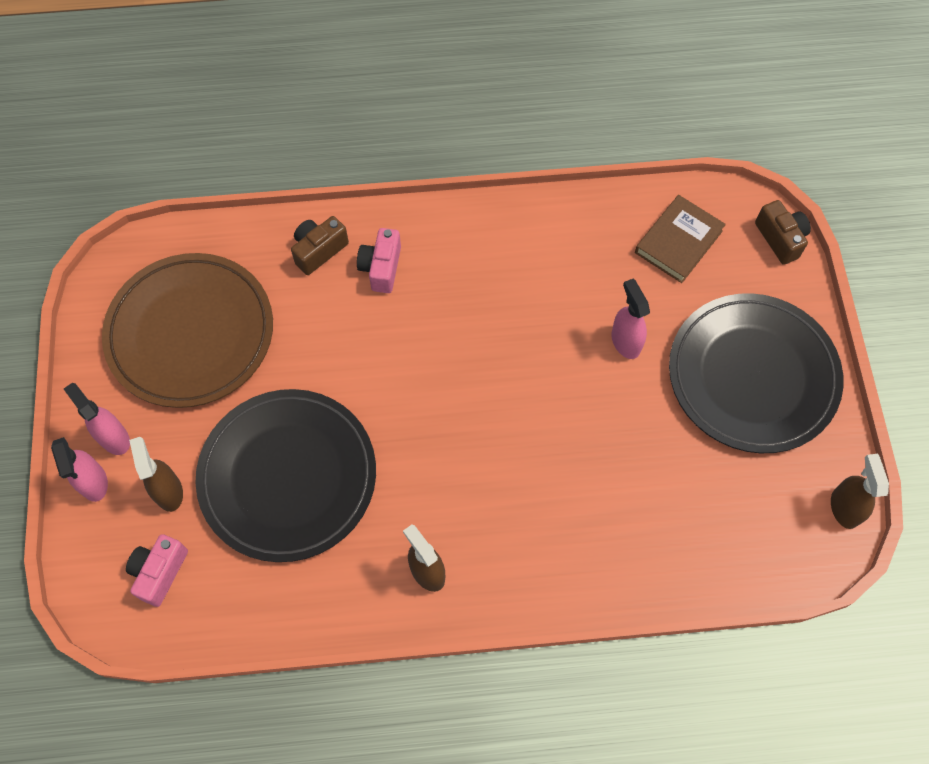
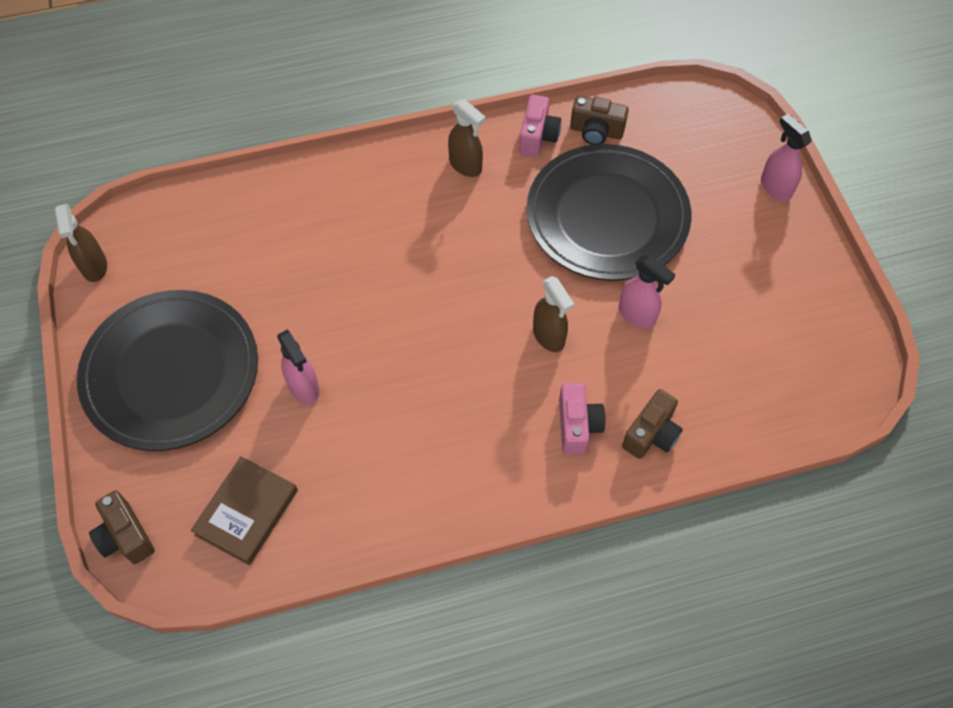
camera: 170 degrees right, 5 degrees down
(114, 437) = (776, 224): pink spray bottle -> pink spray bottle (637, 315)
(160, 572) = (687, 134): pink camera -> pink camera (538, 136)
(169, 491) = (707, 190): brown spray bottle -> brown spray bottle (549, 336)
(190, 333) = (750, 326): brown plate -> none
(264, 594) = (596, 131): none -> brown camera

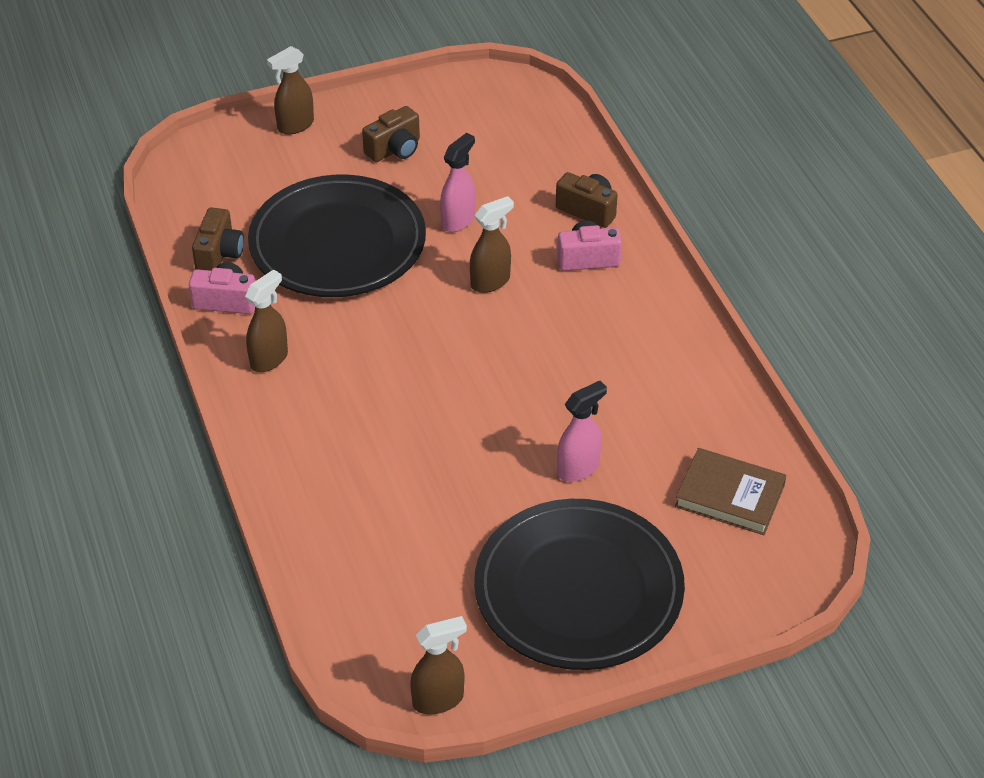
camera: 95 degrees left, 15 degrees down
(125, 536) = (779, 594): brown camera -> brown camera (395, 149)
(775, 187) = (295, 125): pink spray bottle -> brown spray bottle

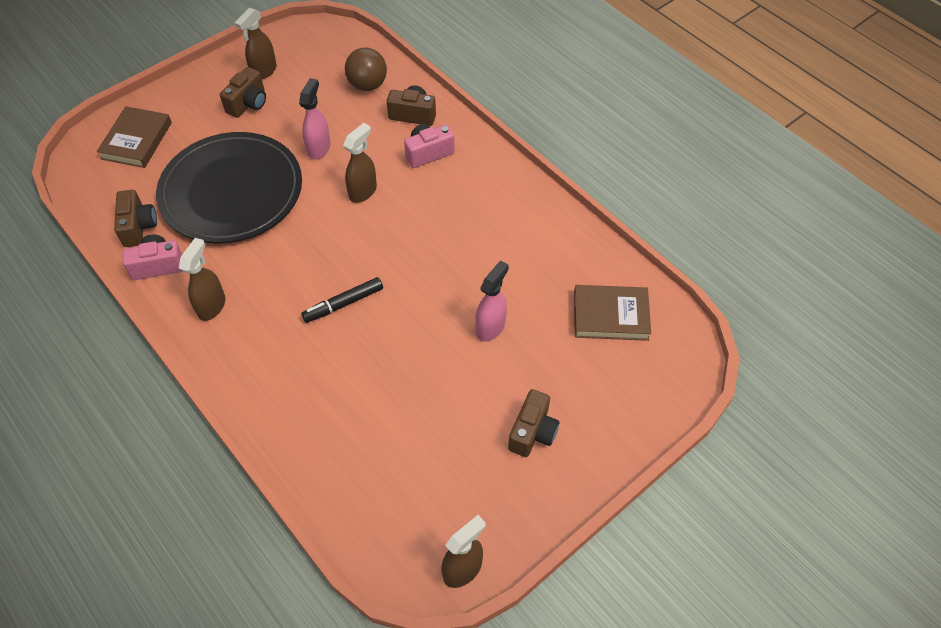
camera: 20 degrees left, 10 degrees up
(251, 160) = (137, 140): none -> brown book
(295, 125) = (162, 103): brown spray bottle -> brown spray bottle (263, 71)
(418, 397) = (343, 304): none -> black marker
(546, 162) = (367, 85): none -> brown ball
(578, 590) = (532, 432): black plate -> brown camera

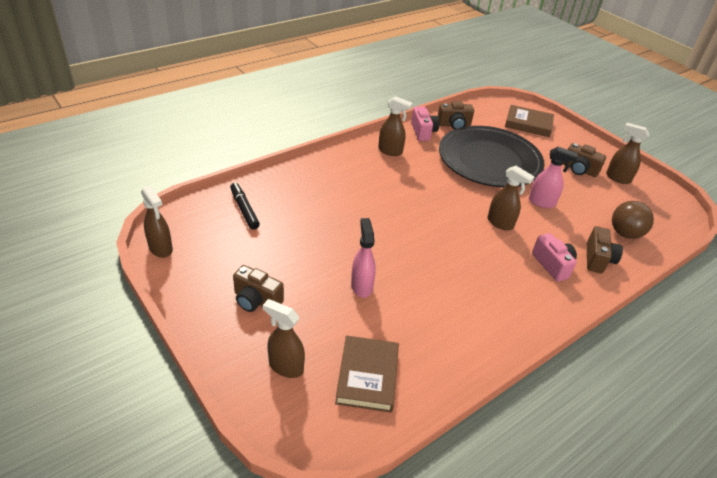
camera: 90 degrees right, 15 degrees down
(343, 304) = (389, 207): black marker -> black marker (244, 209)
(490, 327) = (361, 286): pink spray bottle -> pink spray bottle turned 135 degrees counterclockwise
(616, 388) = (285, 366): none -> brown spray bottle

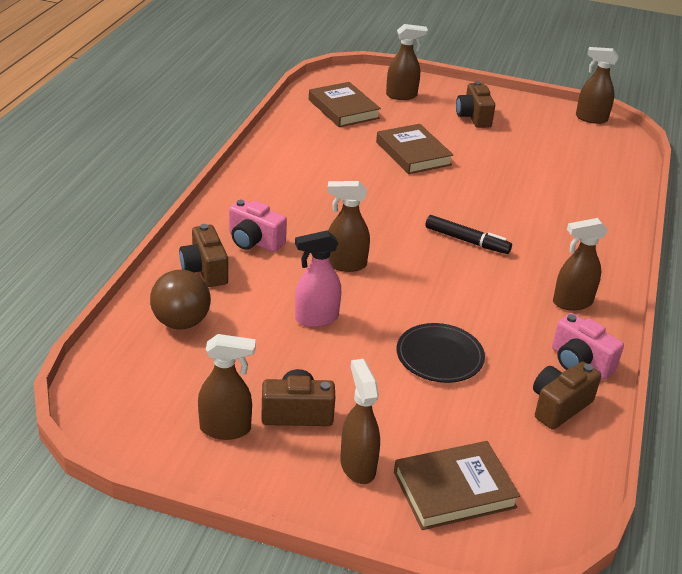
camera: 145 degrees right, 5 degrees down
(244, 209) = (591, 168): black marker -> black marker (466, 241)
(256, 300) = (473, 117): brown camera -> brown camera turned 90 degrees counterclockwise
(361, 286) = (413, 153): pink spray bottle -> brown book
(489, 161) = (439, 356): black plate -> black plate, size x0.46
(563, 144) = (357, 466): none -> brown spray bottle

